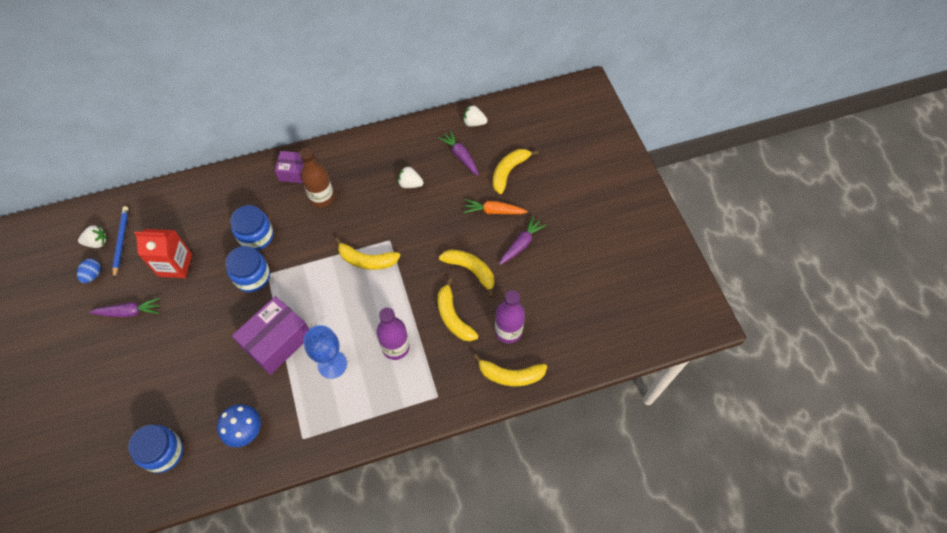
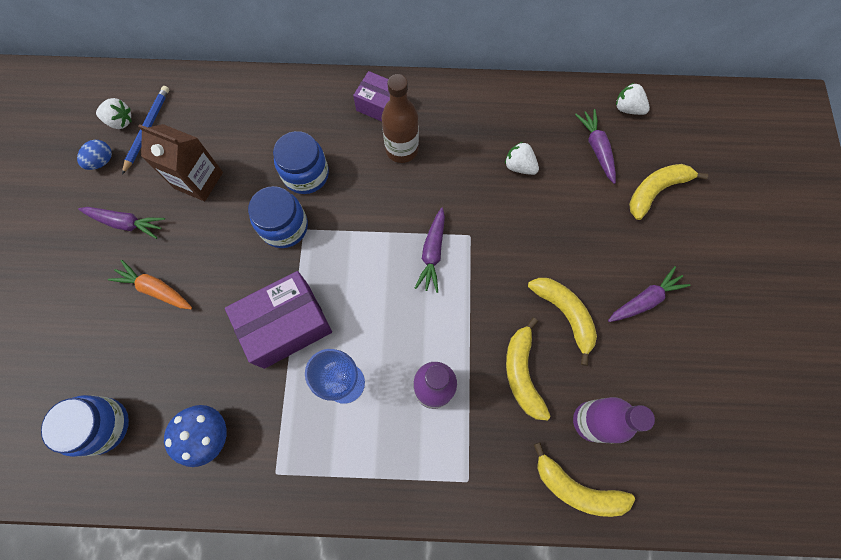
camera: 20 degrees right, 10 degrees up
(175, 265) = (199, 180): red carton -> brown carton
(367, 260) = (432, 253): yellow banana -> purple carrot
(493, 211) = (619, 240): orange carrot -> orange carrot (155, 289)

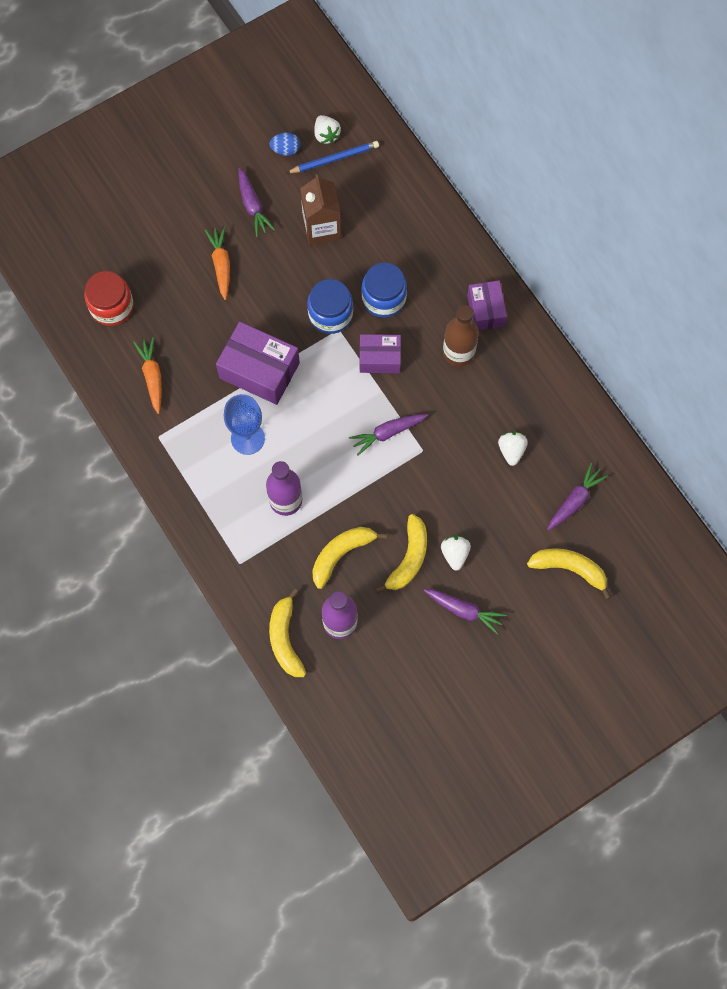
camera: 55 degrees right, 0 degrees up
(103, 425) = (112, 306): blue jar -> red jar
(209, 435) = (152, 377): blue mushroom -> orange carrot
(358, 213) = (380, 358): none -> purple box
(627, 108) = (635, 503): white strawberry -> white strawberry (455, 554)

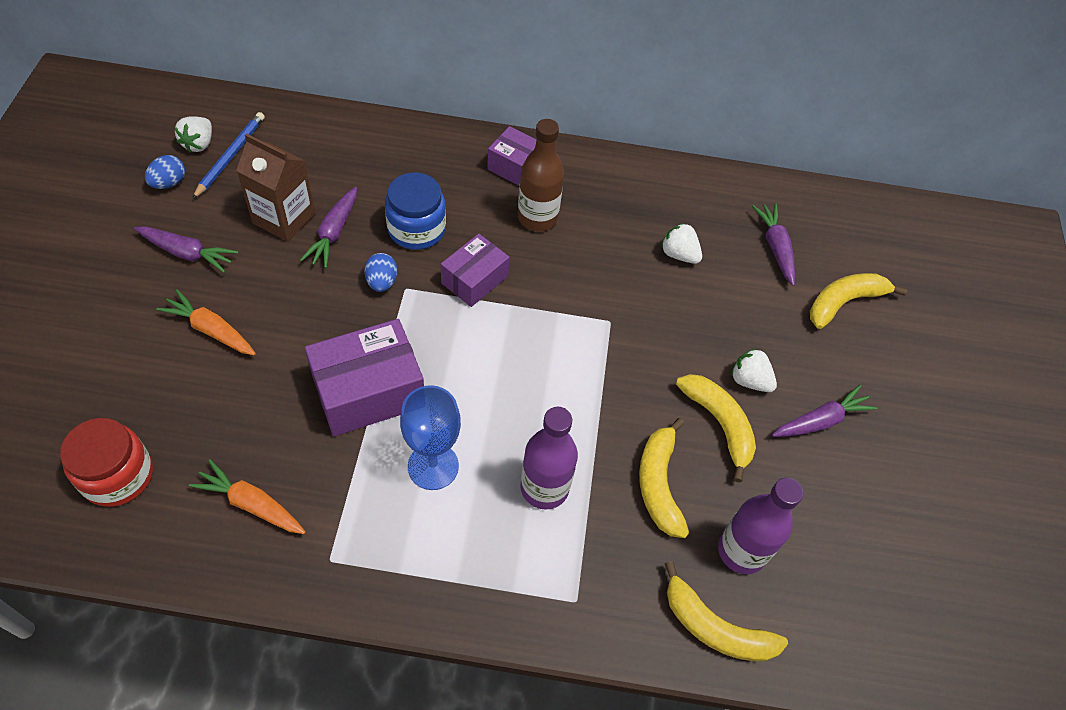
camera: 55 degrees left, 15 degrees down
(326, 135) = (199, 144): white strawberry -> white strawberry turned 90 degrees clockwise
(330, 314) = (382, 282): blue jar -> blue egg
(387, 433) = (561, 335): purple carrot -> purple carrot (334, 233)

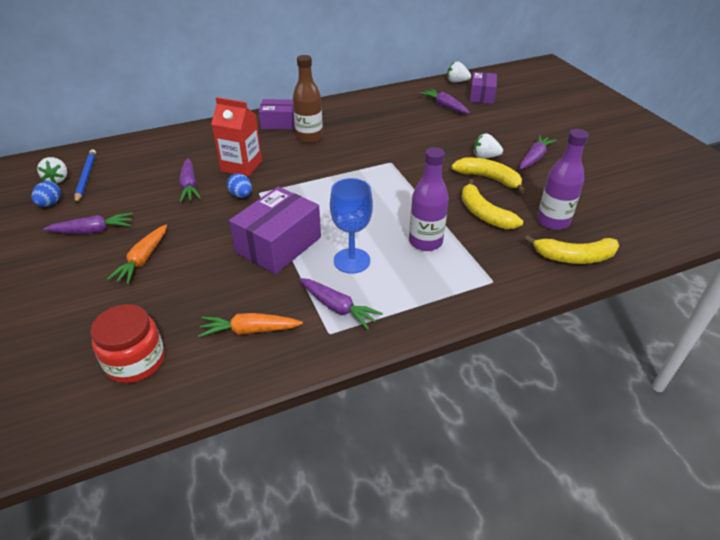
camera: 25 degrees left, 15 degrees down
(211, 330) = (143, 260): orange carrot -> orange carrot turned 75 degrees counterclockwise
(284, 218) = (149, 191): brown carton -> none
(365, 529) = (338, 307): none -> purple carrot
(416, 229) = (241, 166): blue jar -> red carton
(474, 280) = (297, 174): purple box -> purple box (482, 96)
(679, 254) = (400, 125): white strawberry -> white strawberry (457, 81)
(844, 302) = (497, 113): yellow banana -> none

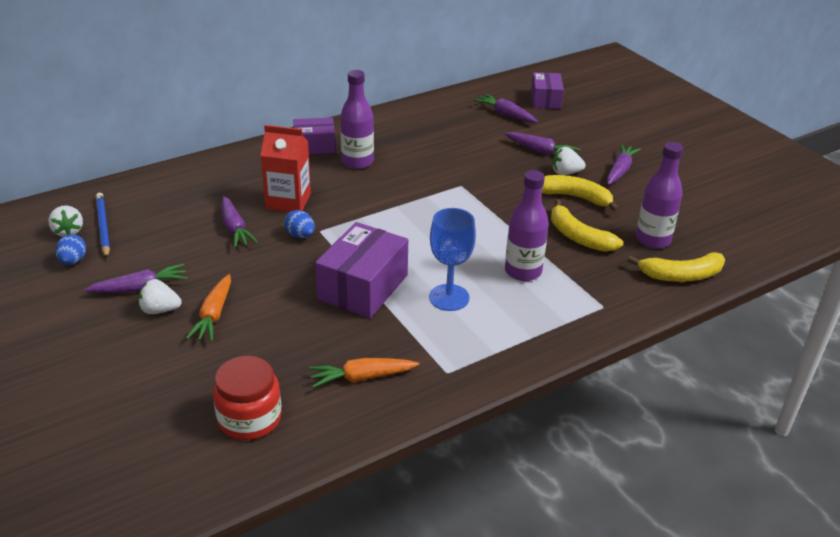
camera: 10 degrees left, 5 degrees down
(309, 137) = (357, 162): brown bottle -> purple bottle
(338, 307) = (448, 346): purple carrot -> purple carrot (541, 151)
(457, 81) = (512, 83): white strawberry -> white strawberry (160, 310)

